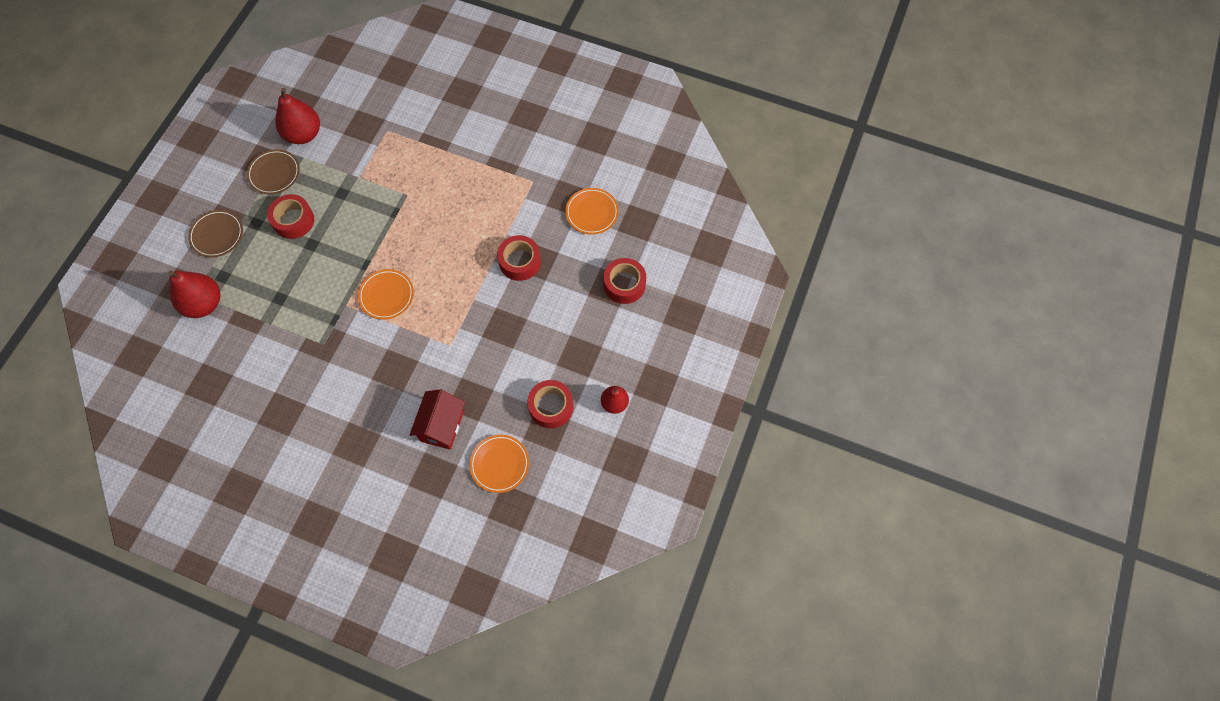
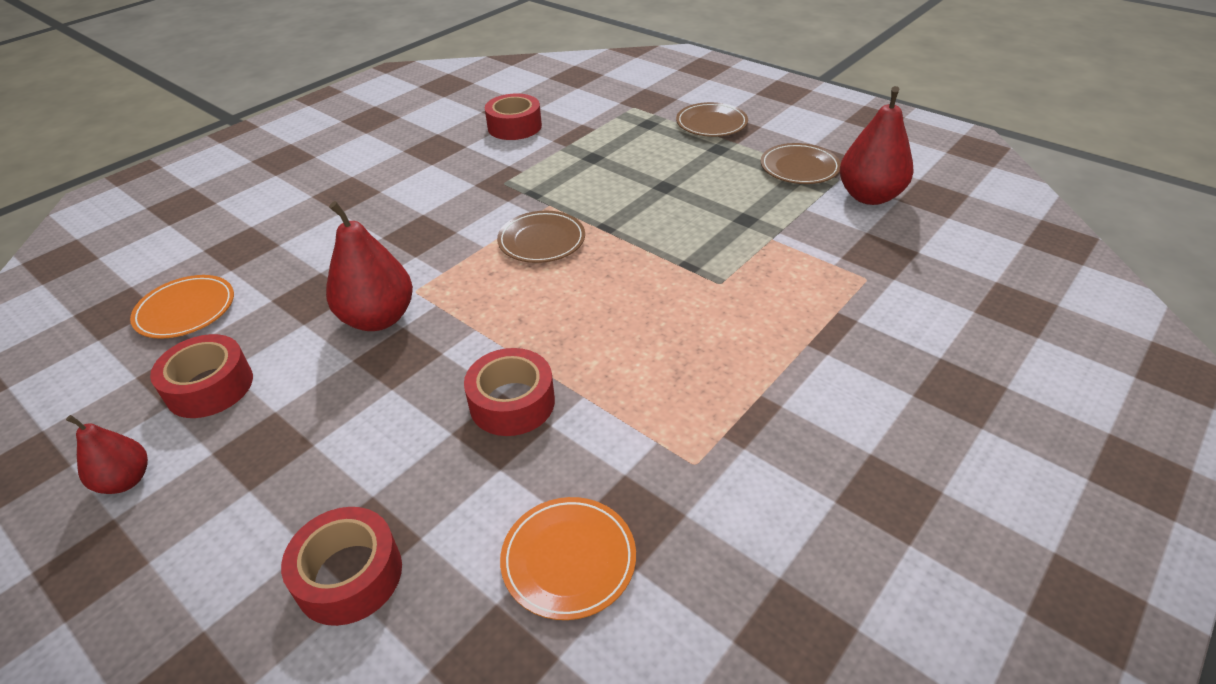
camera: 110 degrees right, 25 degrees down
(204, 304) = (616, 111): red pear -> red pear (378, 318)
(293, 220) = (711, 176): red tape -> red tape (514, 126)
(386, 295) = (541, 240): orange plate -> brown plate
(442, 426) = (298, 264): red house -> none

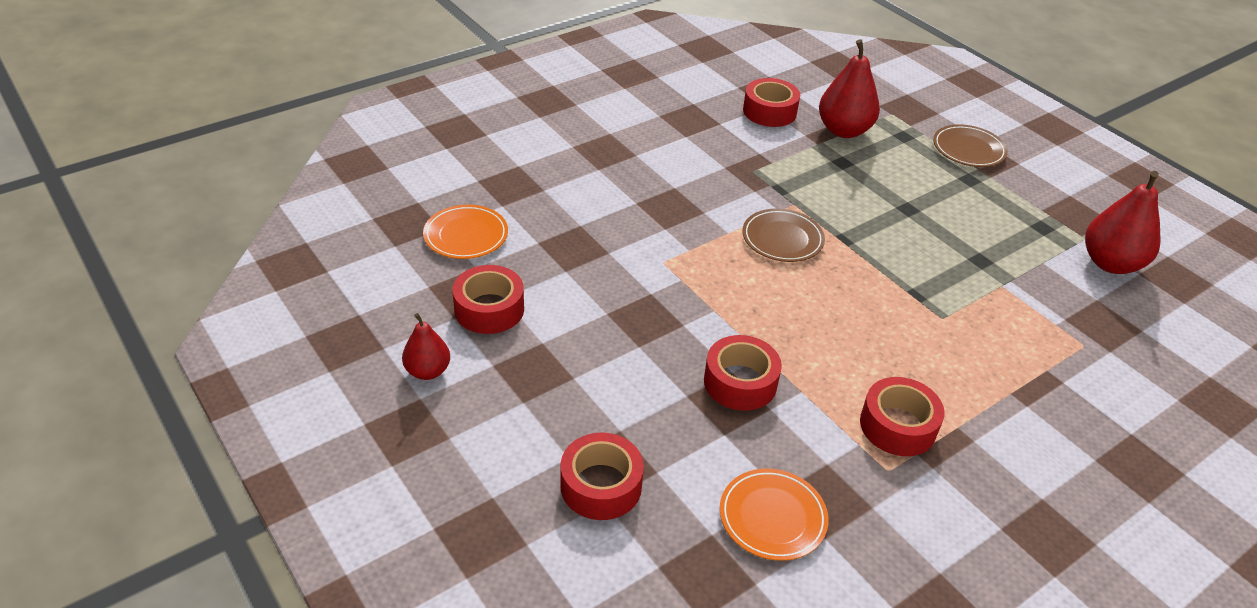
camera: 10 degrees right, 0 degrees up
(378, 318) = (630, 281): red pear -> red pear (844, 130)
(696, 410) = (897, 426): none -> red tape
(799, 168) = (1047, 217): brown plate -> none

